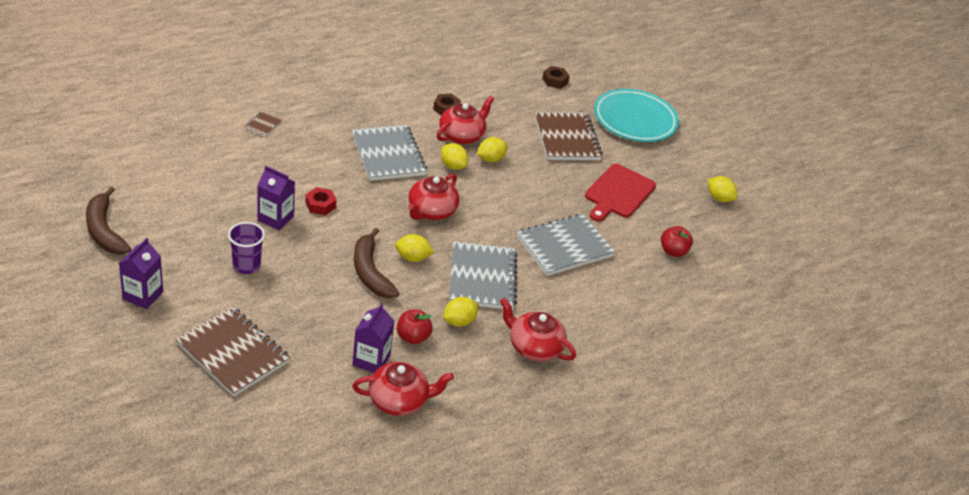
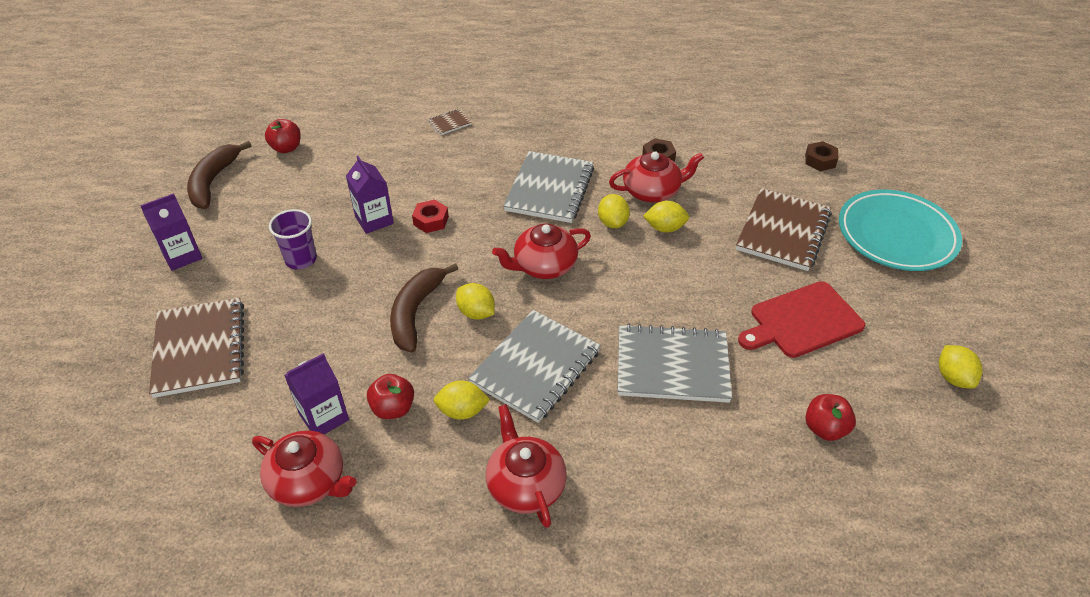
camera: 40 degrees right, 5 degrees up
(141, 184) = (286, 148): none -> red apple

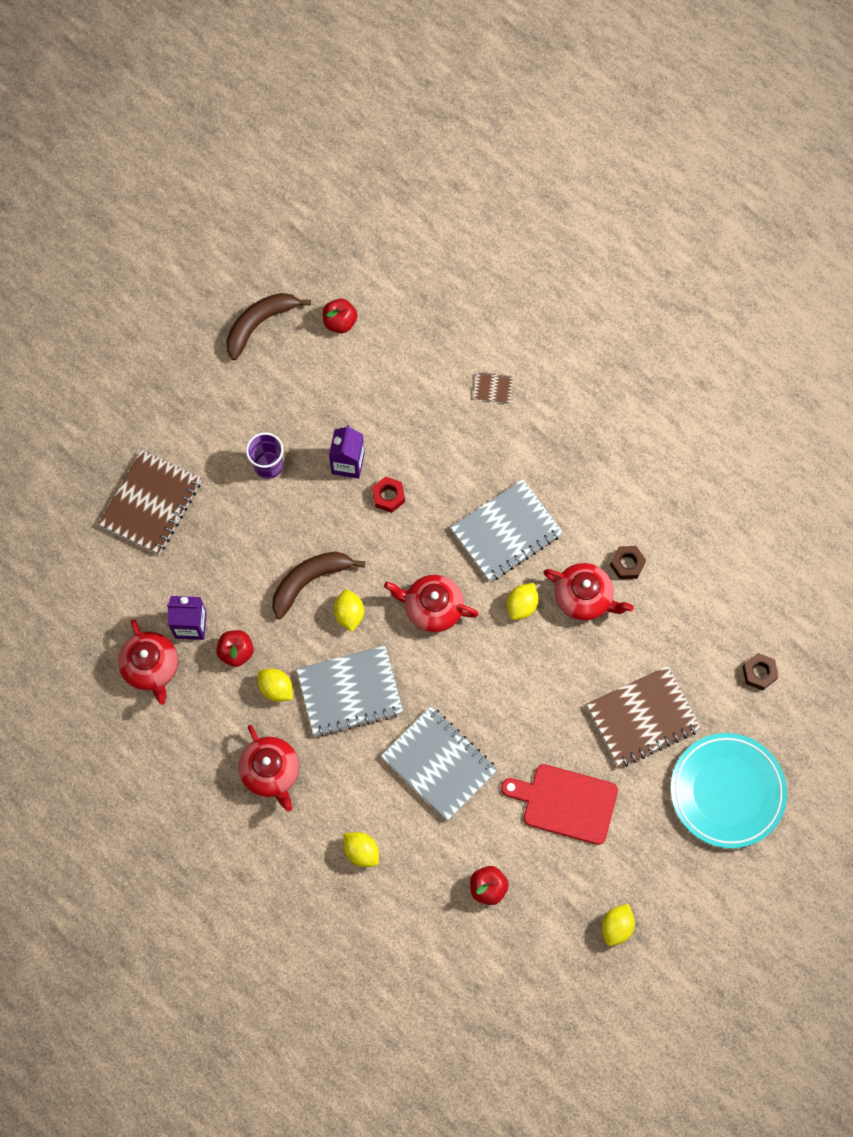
camera: 40 degrees right, 25 degrees up
(182, 256) = (190, 397): purple carton -> none
(525, 484) = (271, 772): red teapot -> red teapot turned 135 degrees clockwise
(664, 228) = (555, 642): yellow lemon -> yellow lemon (361, 851)

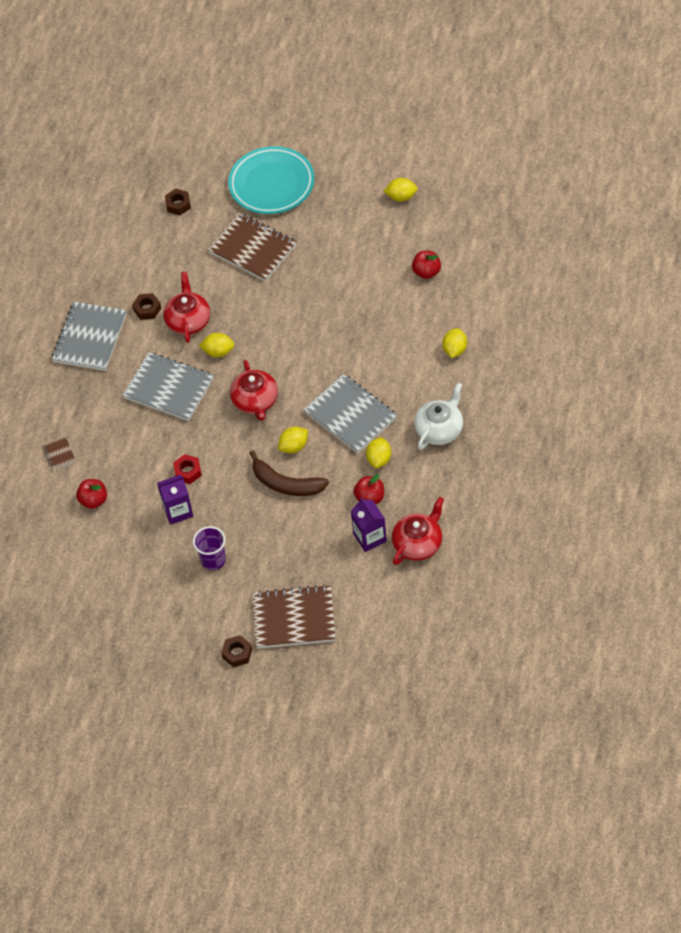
camera: 115 degrees left, 15 degrees down
(150, 433) = (237, 653): none -> brown nut
(259, 324) = (98, 633): brown banana -> none
(271, 772) = (439, 429): red teapot -> white teapot
(340, 322) = (63, 580): red apple -> red apple (93, 500)
(439, 764) = (364, 339): grey notebook -> grey notebook (90, 338)
(566, 803) = (340, 260): red cutting board -> none

